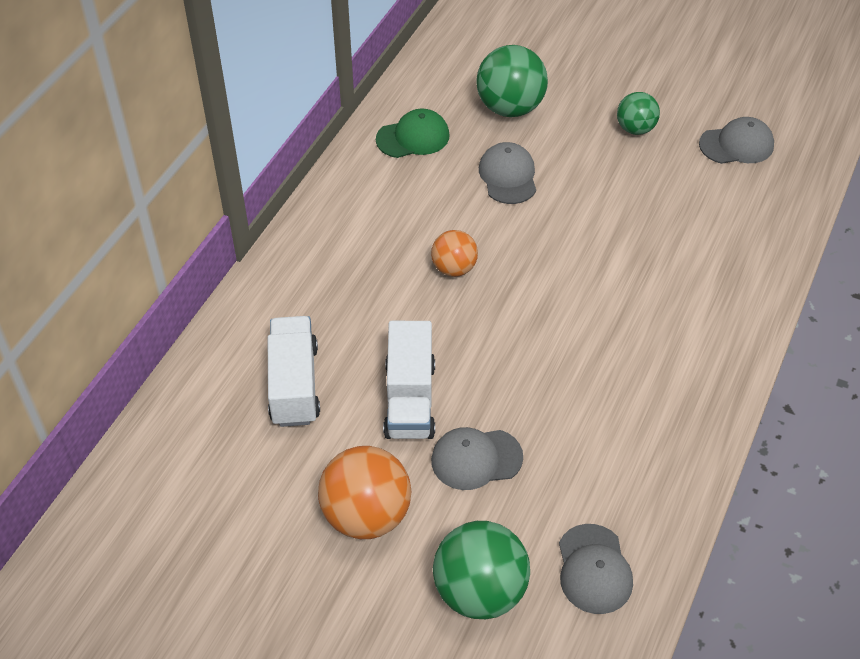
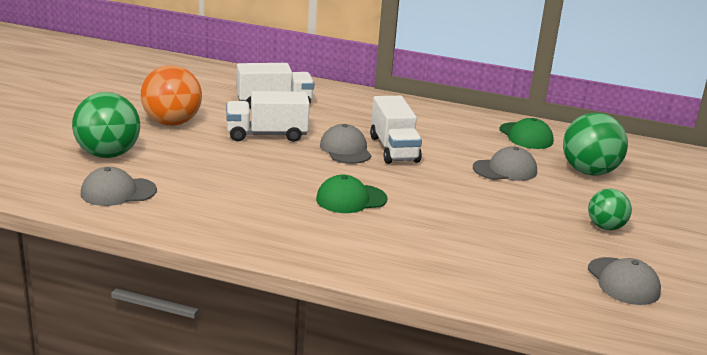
camera: 80 degrees right, 25 degrees down
(454, 268) = (394, 149): orange ball -> white truck
(476, 459) = (216, 155): grey cap -> grey cap (345, 149)
(593, 326) = (351, 199): none -> green cap

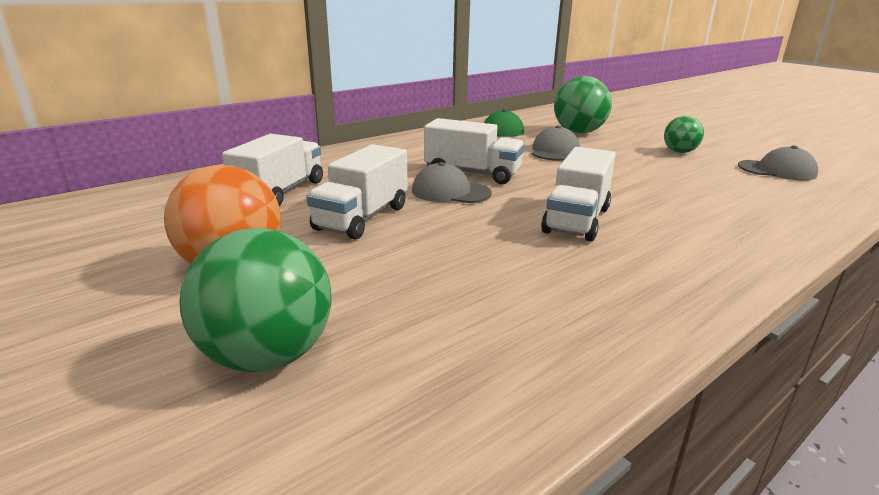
camera: 55 degrees left, 0 degrees up
(118, 192) = (432, 385): grey cap -> none
(351, 199) = (576, 220): green cap -> white truck

